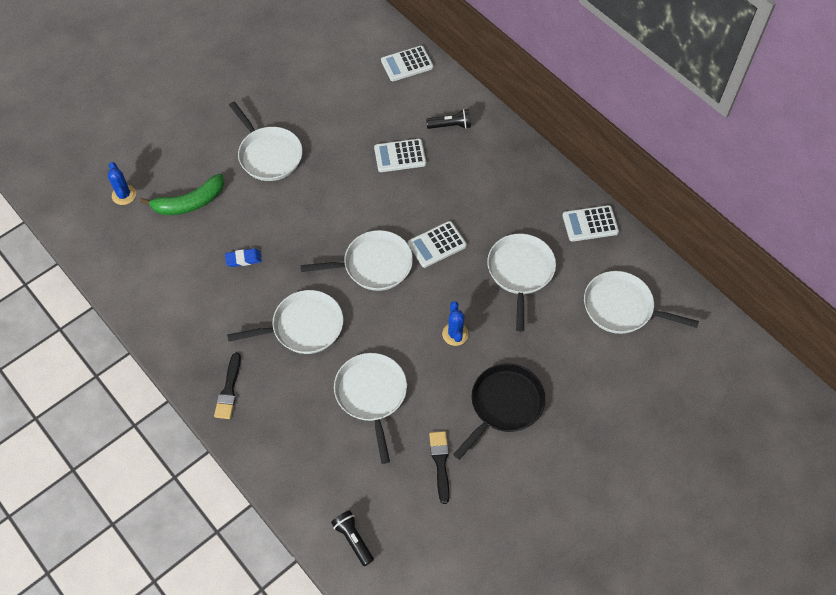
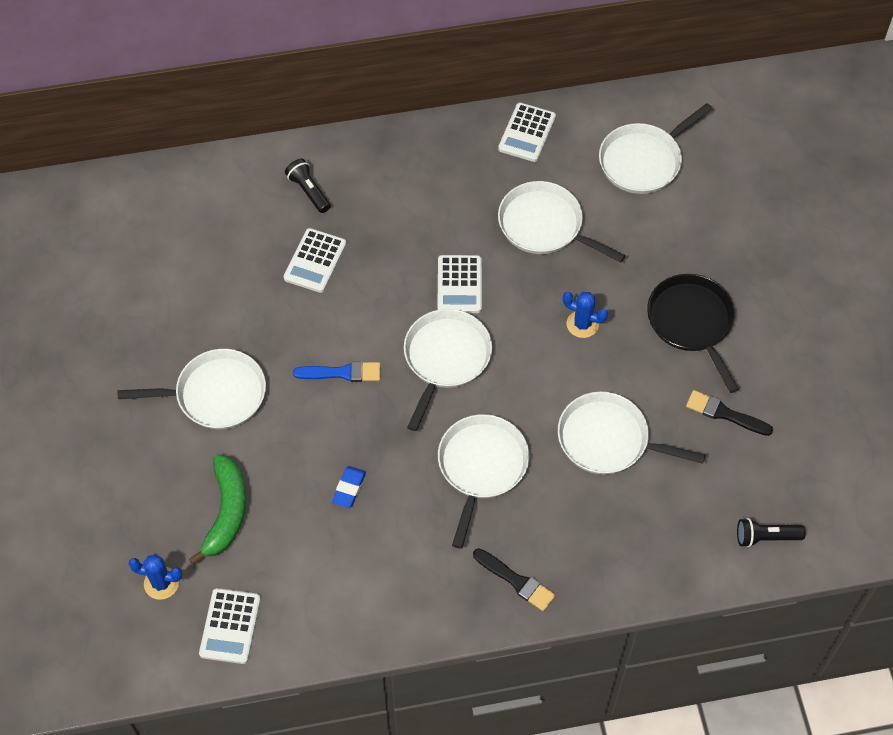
camera: 60 degrees left, 0 degrees up
(326, 212) = (341, 373): none -> blue brush
(407, 64) = (187, 189): white calculator -> white calculator (230, 626)
(450, 125) = (308, 191): black flashlight -> black flashlight turned 60 degrees counterclockwise

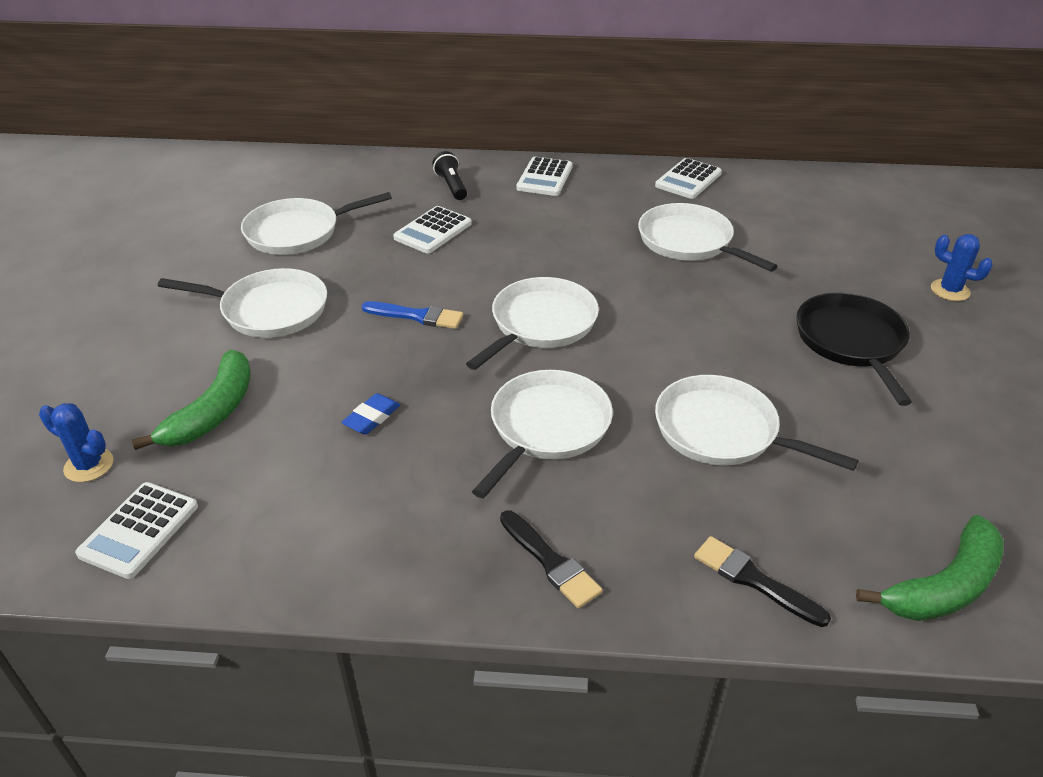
camera: 15 degrees right, 20 degrees down
(459, 285) = (579, 270): white calculator -> white calculator (544, 177)
(582, 324) = (713, 322): blue cactus -> blue cactus (950, 290)
(643, 161) = (809, 213): white pan -> white pan (297, 232)
(725, 414) = (888, 434): black brush -> black brush (754, 580)
(765, 537) = (943, 586): black flashlight -> green banana

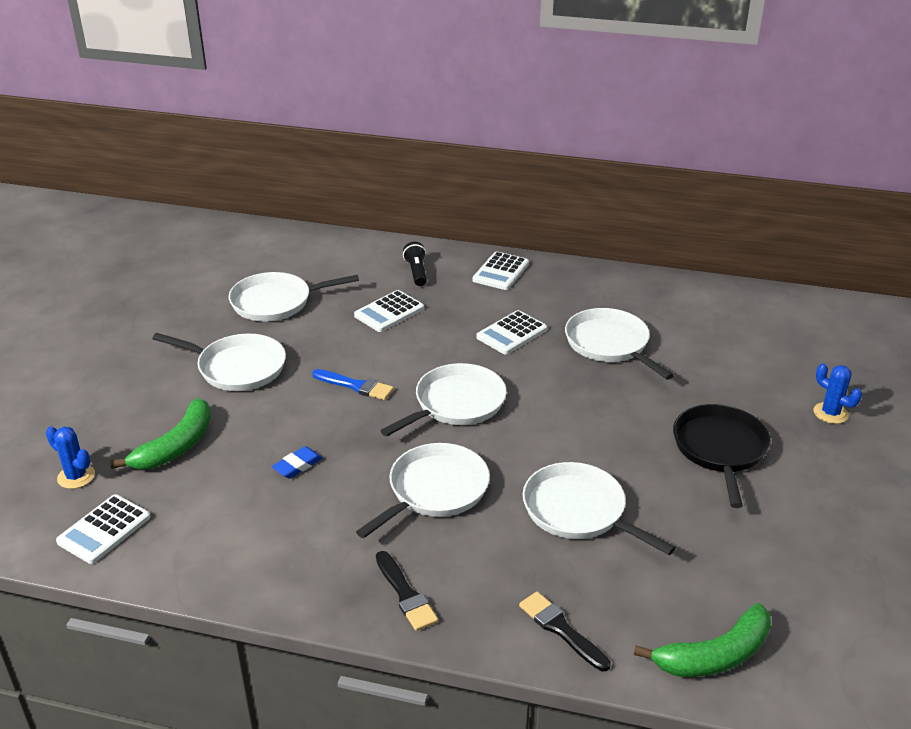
camera: 10 degrees right, 5 degrees down
(688, 180) = (630, 286): white calculator -> white calculator (511, 333)

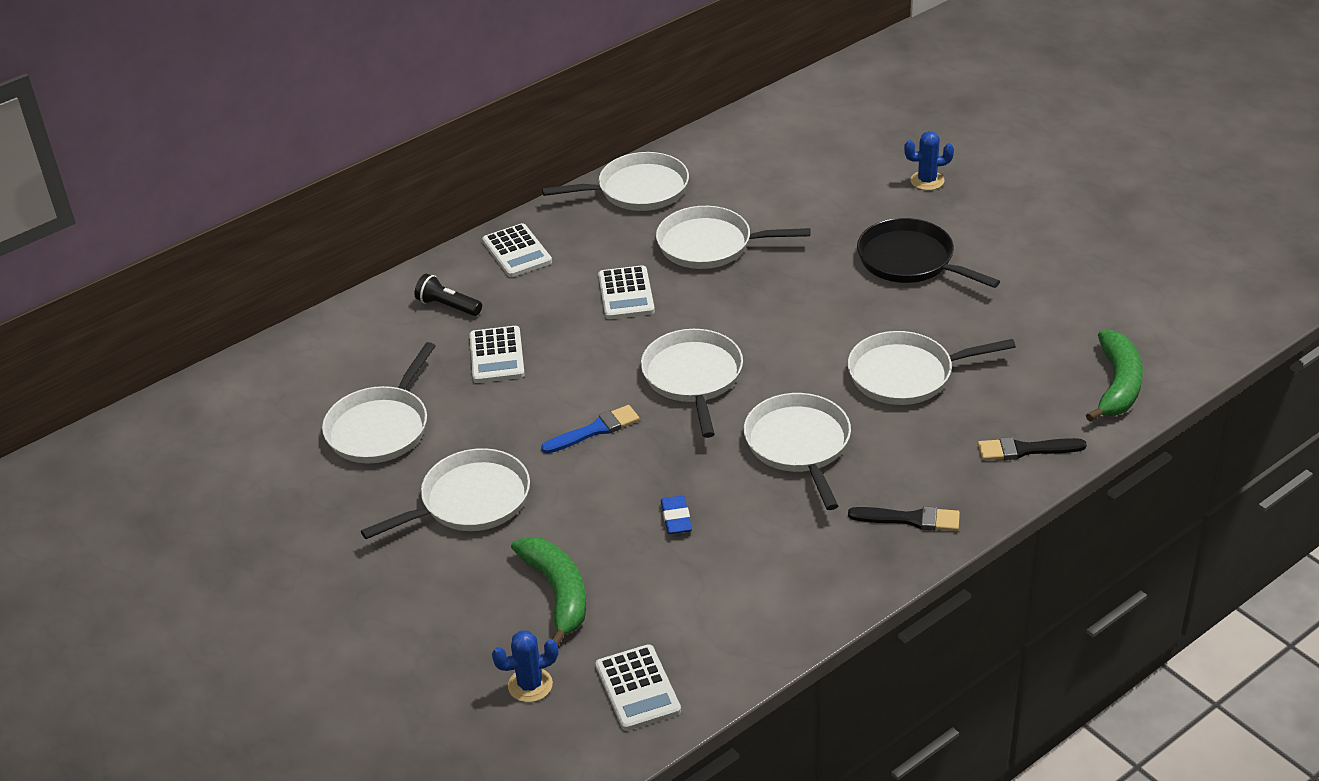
camera: 50 degrees left, 5 degrees up
(627, 287) = (638, 190): none -> white pan

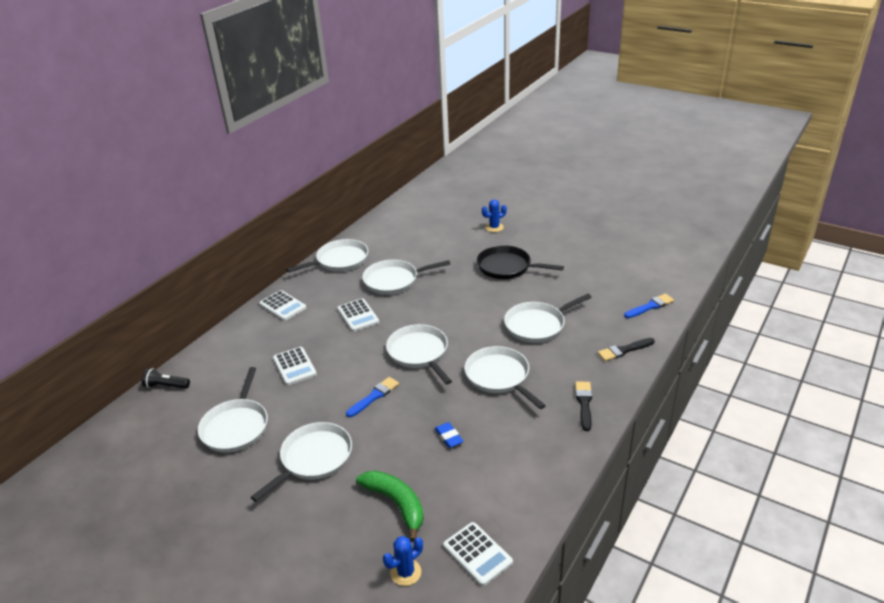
camera: 20 degrees left, 5 degrees down
(448, 306) = (252, 345): black flashlight -> black flashlight (166, 386)
(909, 519) = (584, 403): black brush -> black brush turned 75 degrees counterclockwise
(1117, 385) = (650, 306): green banana -> blue brush

